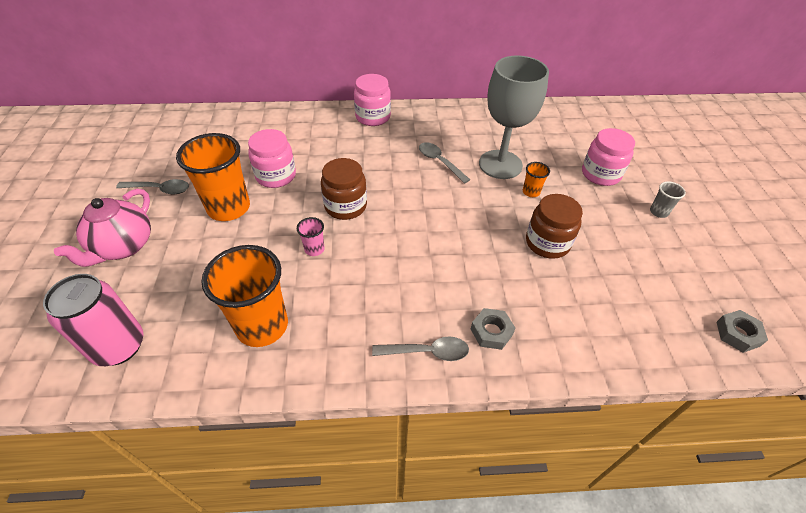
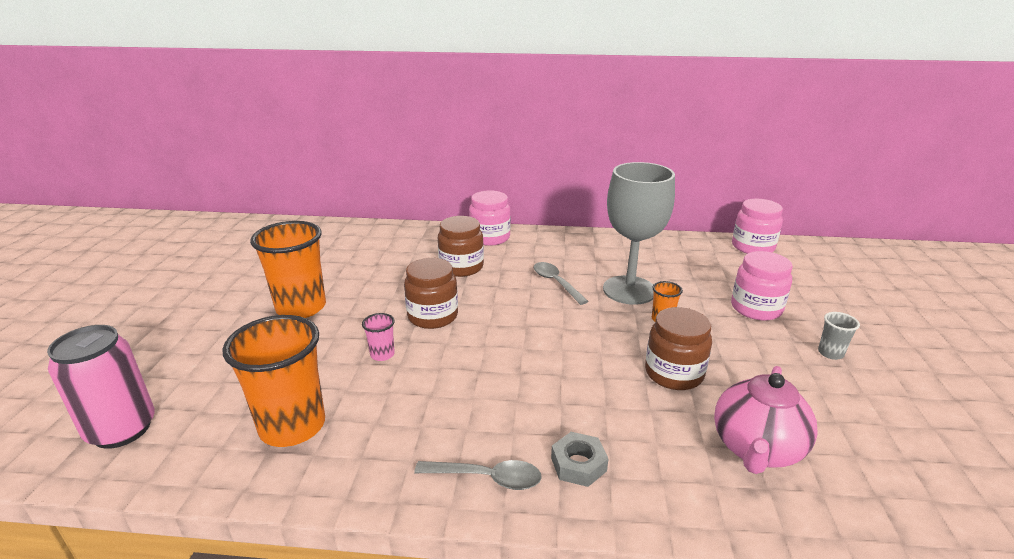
camera: 10 degrees right, 20 degrees down
(123, 247) = (173, 334): pink teapot -> pink teapot (756, 449)
(159, 189) = (235, 285): grey spoon -> none
(276, 176) = (364, 282): pink jar -> pink jar (752, 247)
(356, 152) = (461, 267): none -> brown jar
(737, 334) = (939, 507): grey nut -> none

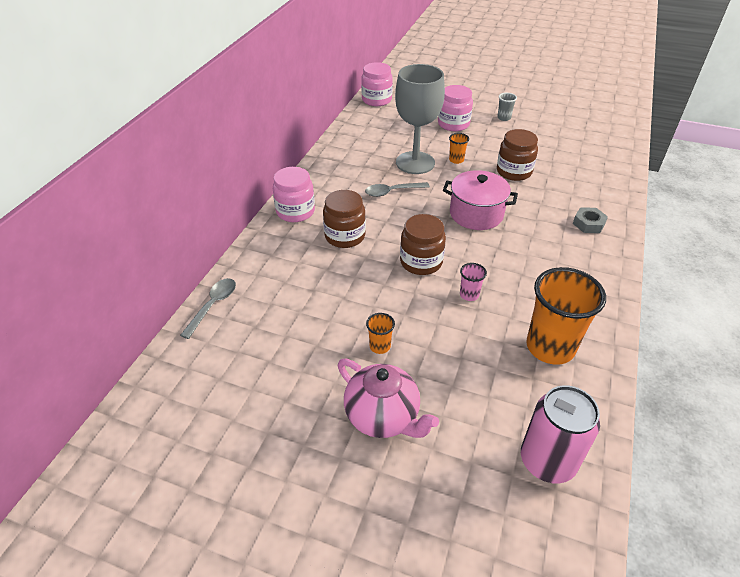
camera: 75 degrees left, 15 degrees up
(301, 307) = (380, 346): orange cup -> orange cup, size x0.44
(487, 478) = (599, 259): grey spoon -> grey spoon (213, 305)
(544, 347) = (476, 214): none -> pink pot
(756, 449) = (578, 165): pink teapot -> pink teapot (383, 417)

